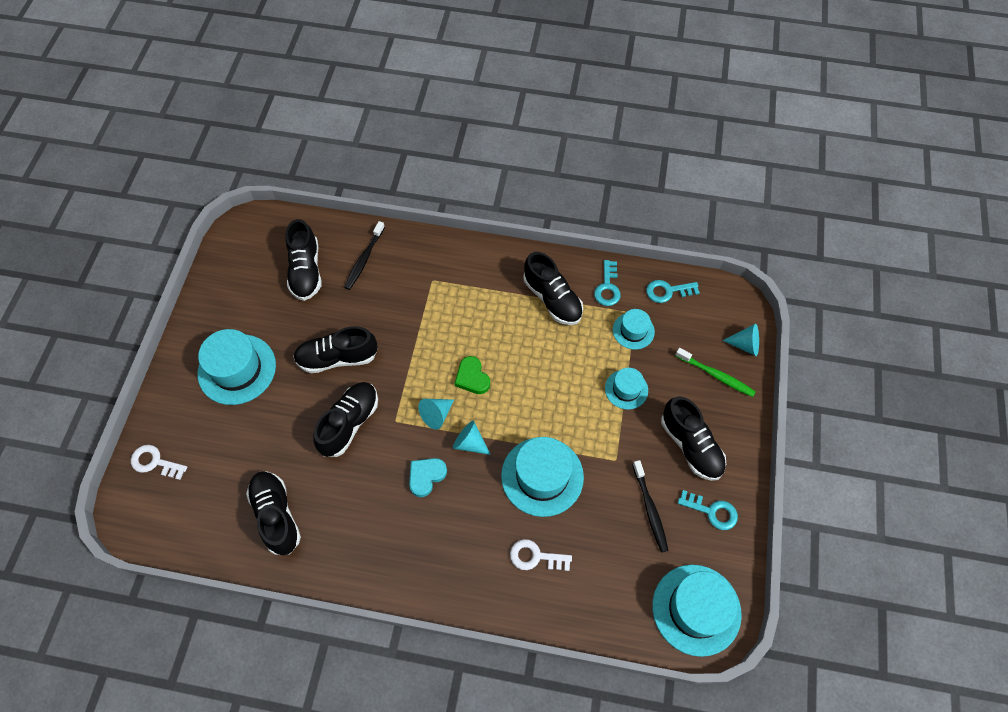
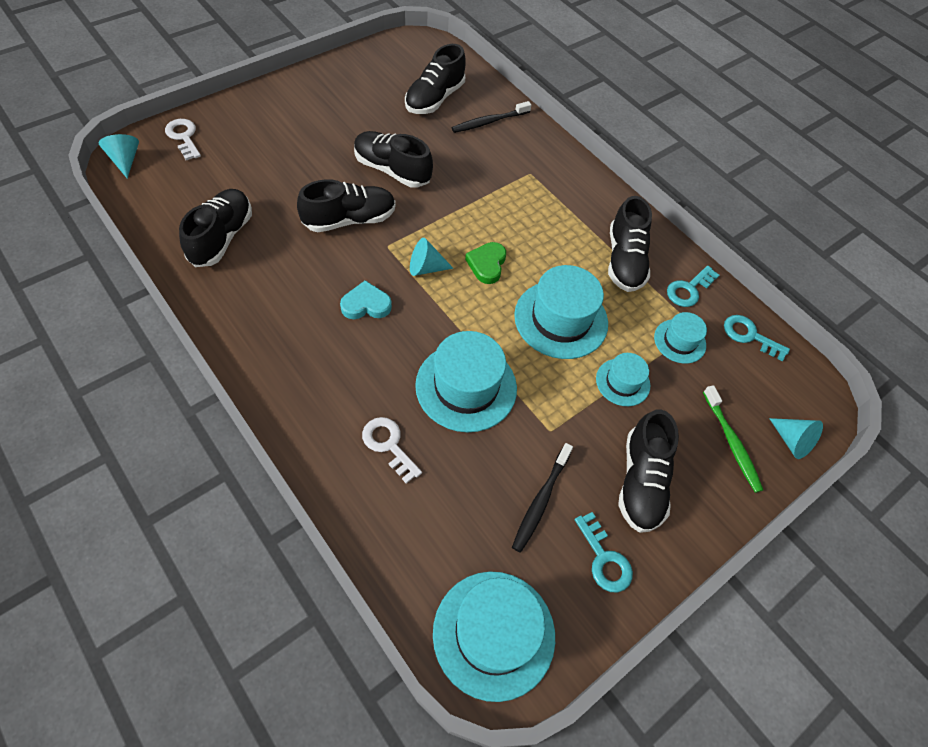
camera: 35 degrees right, 5 degrees down
(237, 369) = (309, 123): turquoise hat -> turquoise hat (561, 319)
(469, 443) = (430, 310): turquoise cone -> turquoise cone (125, 160)

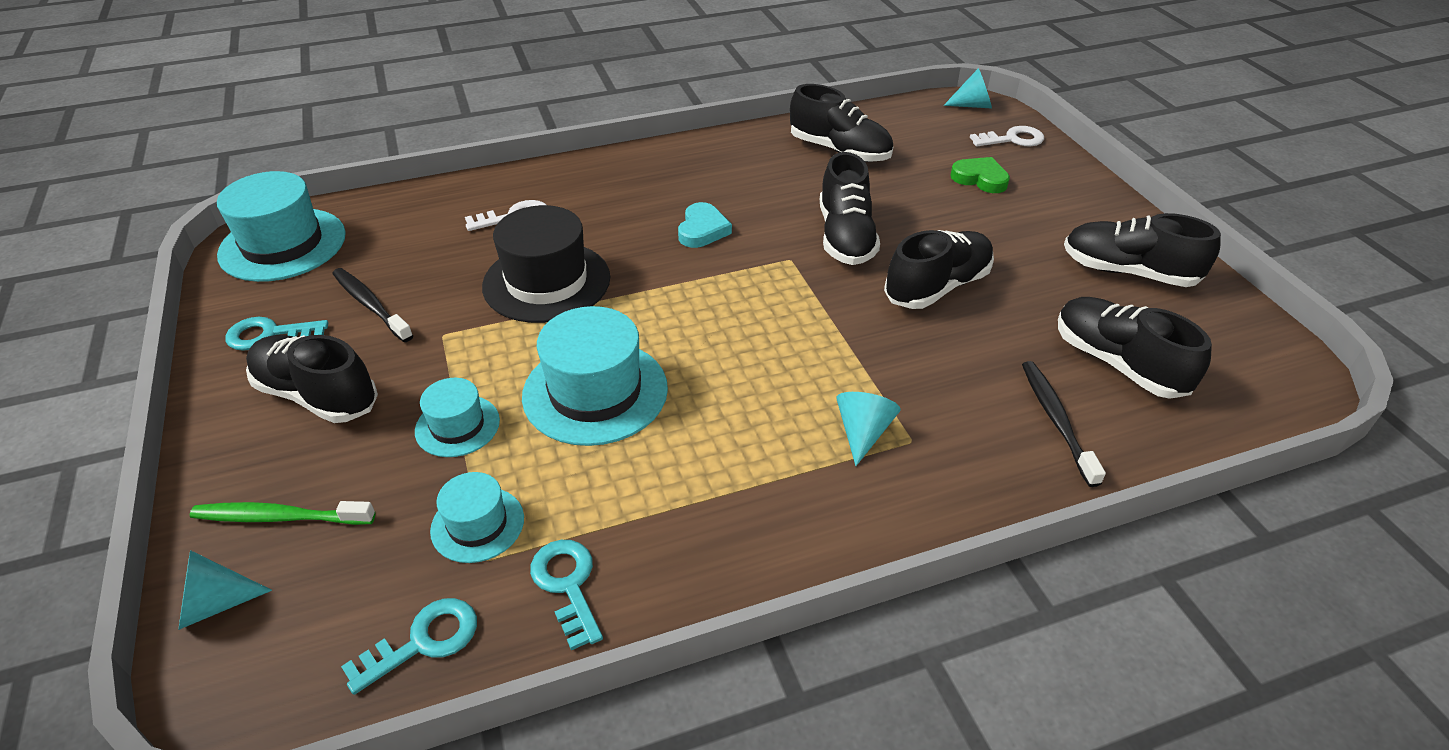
camera: 115 degrees right, 15 degrees down
(425, 268) = (741, 284): turquoise cone -> turquoise cone (863, 432)
(466, 386) = (546, 282): turquoise hat -> black hat
(487, 264) = (725, 341): green heart -> green heart (980, 179)
(624, 260) = (670, 509): black shoe -> black shoe (1128, 272)

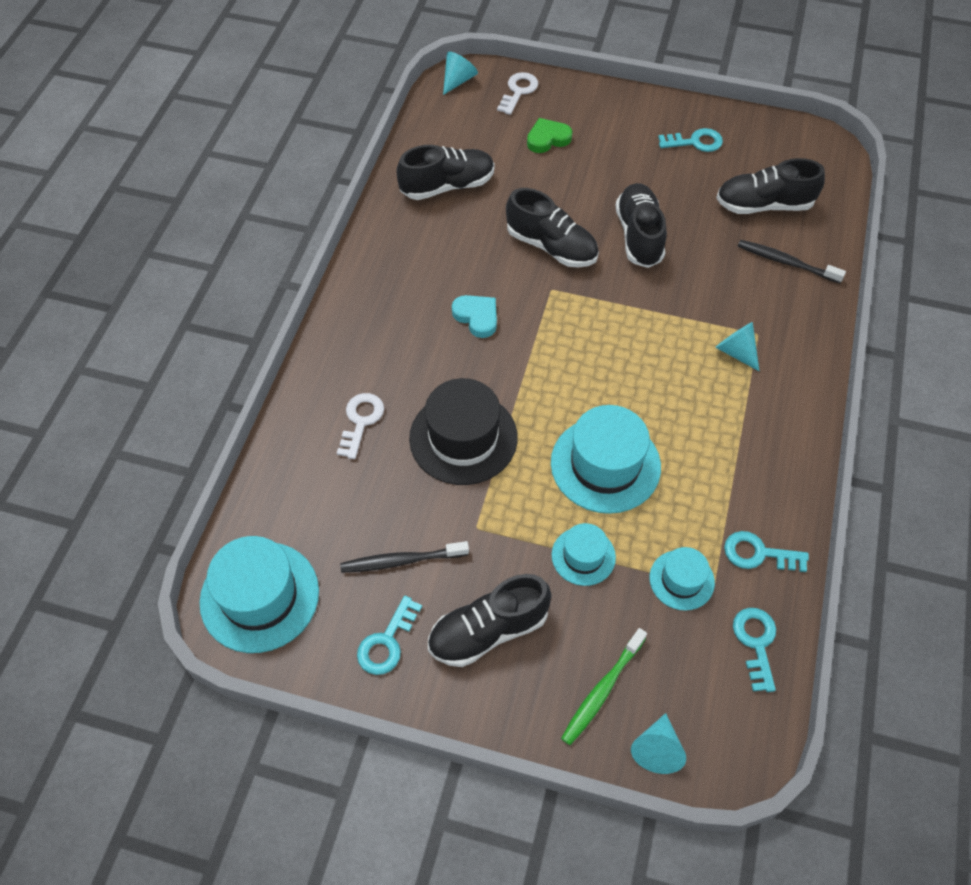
camera: 55 degrees left, 15 degrees up
(1128, 272) = (695, 142): black shoe -> turquoise key

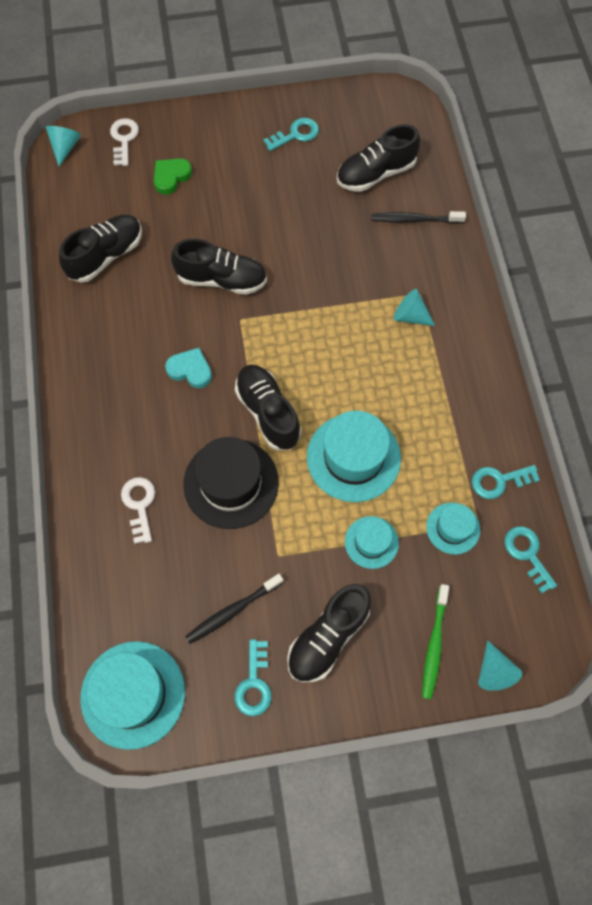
camera: 25 degrees left, 10 degrees up
(639, 236) = (289, 241): black shoe -> black shoe (268, 412)

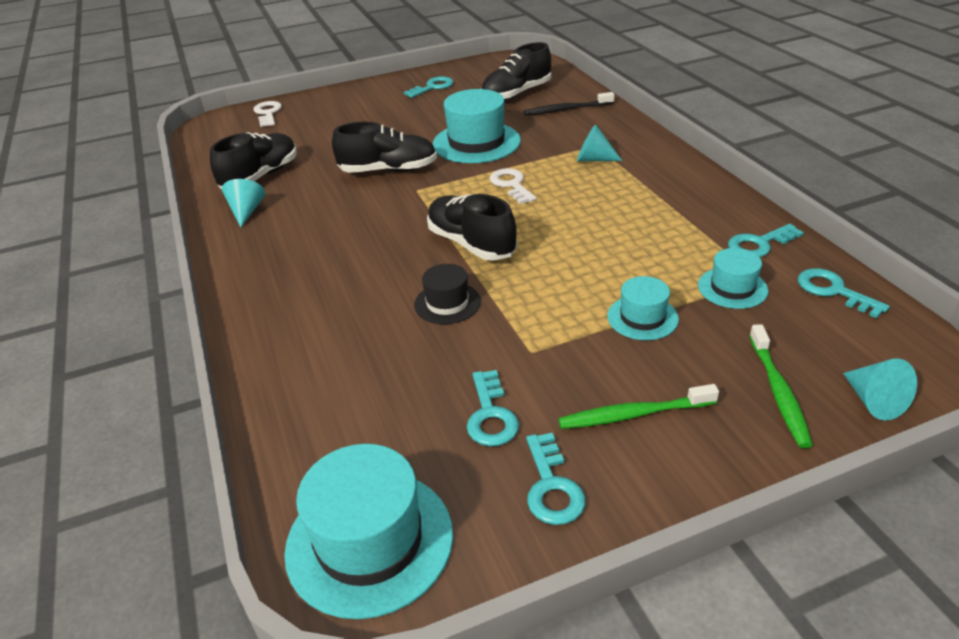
camera: 10 degrees left, 30 degrees down
(65, 147) = (209, 126): turquoise cone -> turquoise cone (246, 211)
(139, 505) = (335, 342): white key -> white key (511, 185)
(171, 177) = (319, 124): green heart -> none
(190, 370) = (372, 230): turquoise heart -> none
(231, 483) = (447, 303): black hat -> black hat, size x0.55
(232, 611) = (490, 415): black toothbrush -> turquoise key
(328, 637) = (633, 414): black shoe -> green toothbrush
(353, 457) = (585, 257): turquoise hat -> turquoise hat (476, 142)

